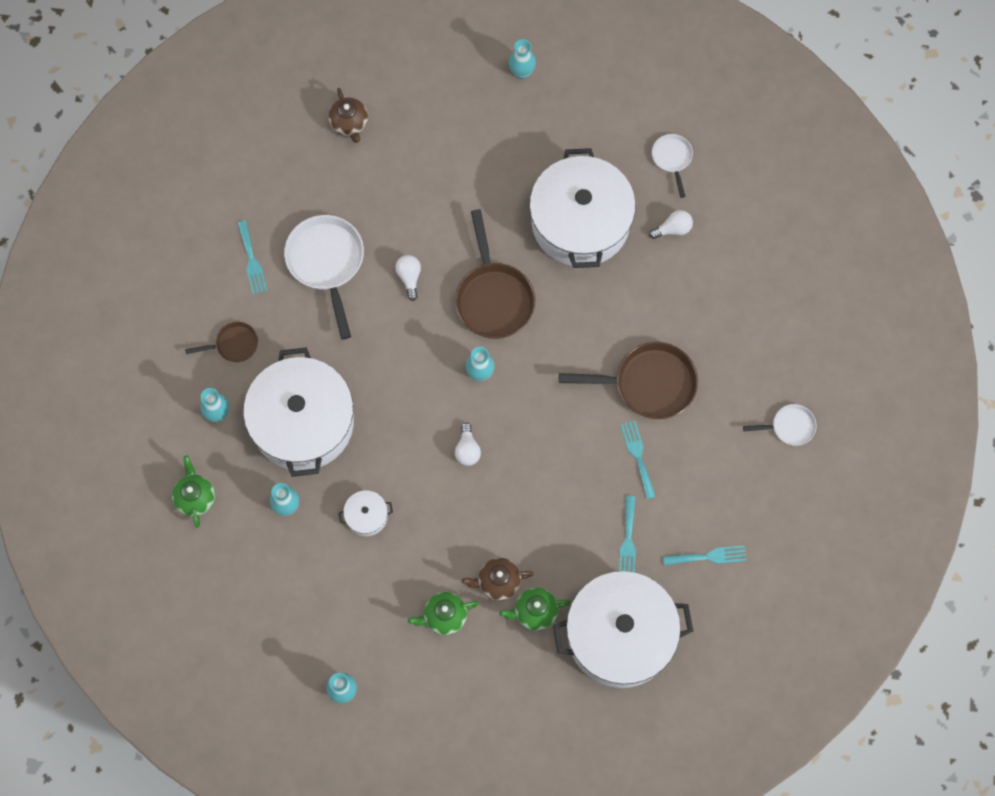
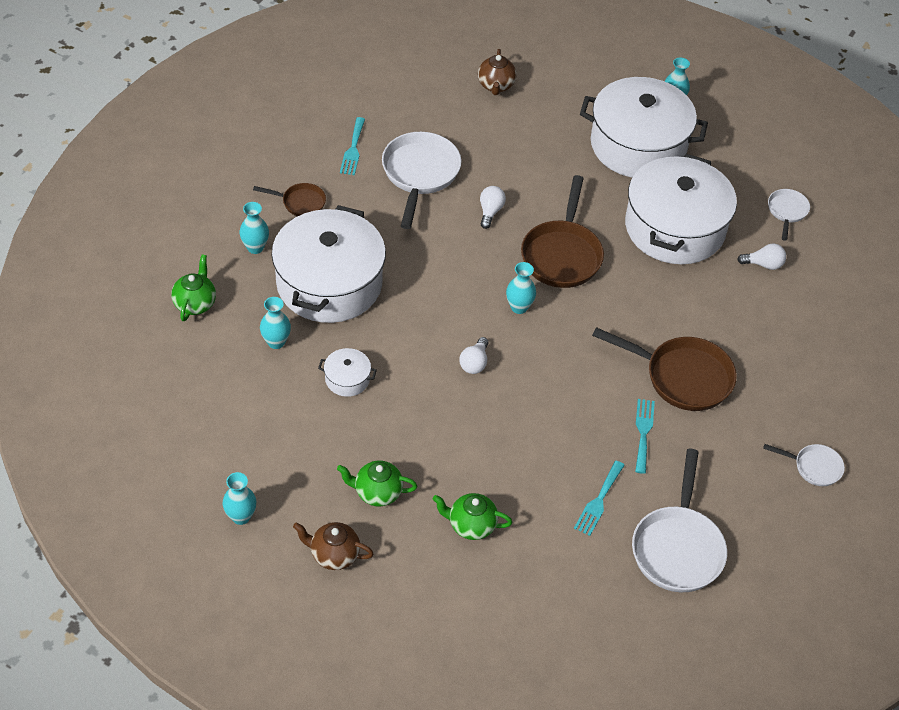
camera: 20 degrees right, 20 degrees down
(498, 582) = (447, 485): brown teapot -> brown teapot (334, 555)
(620, 635) = (550, 582): white pot -> white pot (638, 145)
(708, 556) = (677, 548): turquoise fork -> white pan

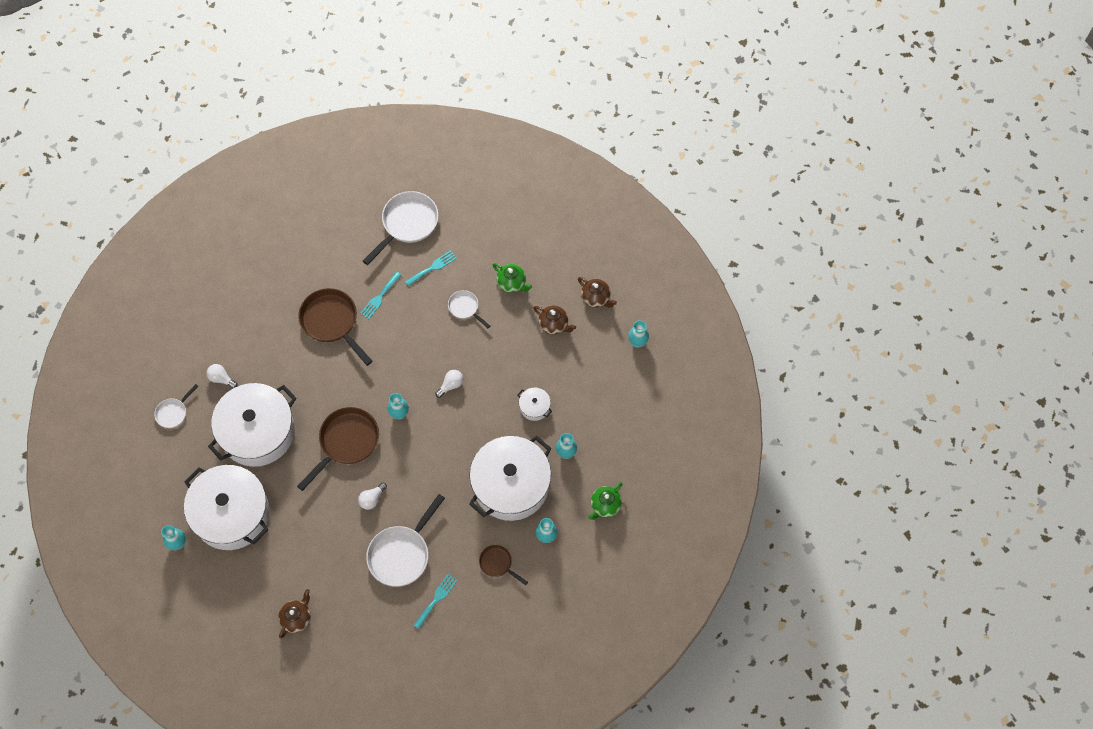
camera: 150 degrees left, 15 degrees up
(377, 493) = (554, 325): green teapot -> brown teapot
(814, 467) = (298, 236): white pan -> white pan (465, 308)

